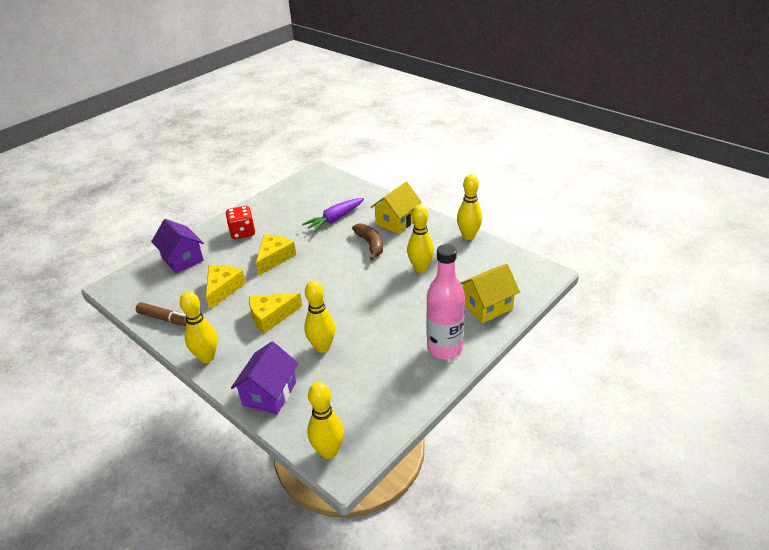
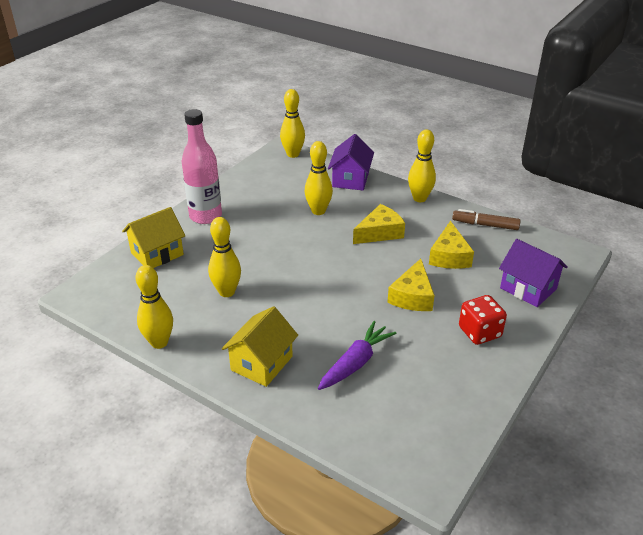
camera: 170 degrees right, 0 degrees up
(370, 244) = (293, 322): brown banana -> none

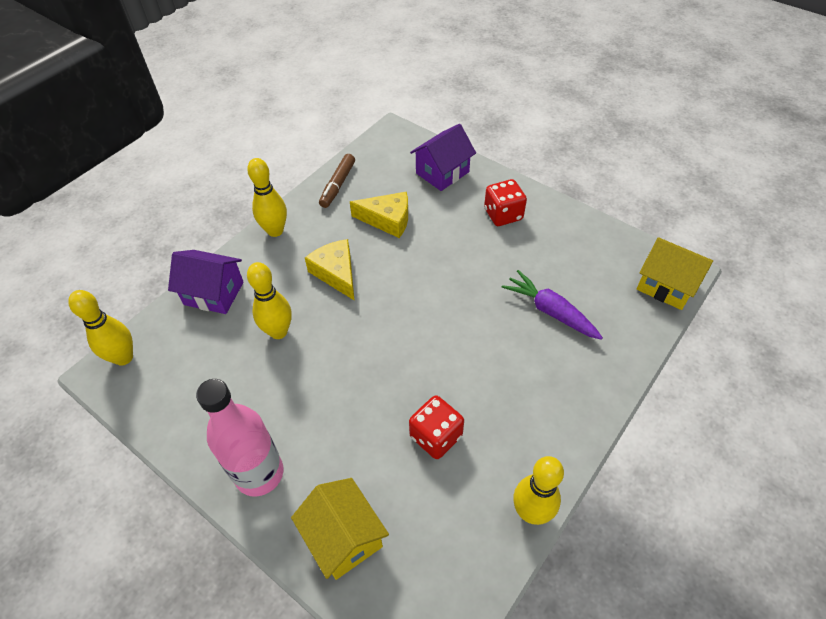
camera: 85 degrees left, 15 degrees up
(227, 292) = (436, 436): yellow bowling pin -> red dice
(261, 363) = (558, 395): yellow house -> yellow house (666, 286)
(412, 296) = (450, 256): yellow cheese -> none

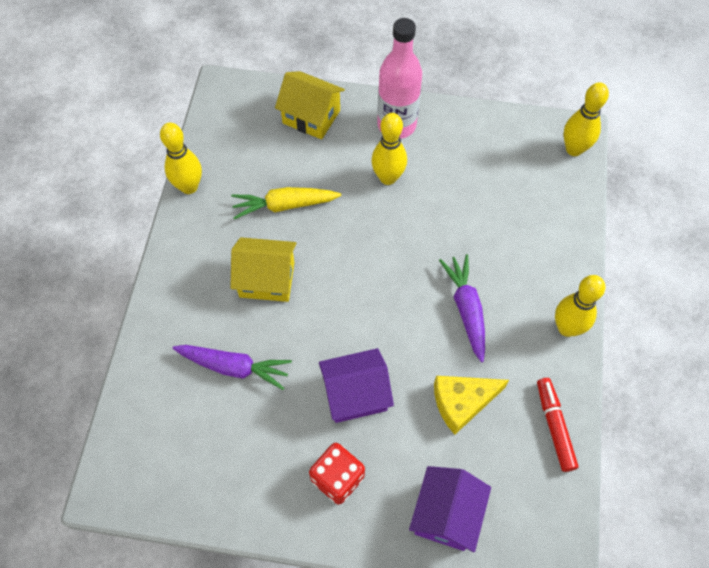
camera: 150 degrees right, 10 degrees up
(214, 293) = (559, 234): purple house -> purple house (355, 394)
(278, 332) = (471, 227): yellow bowling pin -> yellow bowling pin (388, 178)
(336, 273) = (466, 309): yellow cheese -> purple carrot
(338, 185) = (554, 426): brown marker -> red marker
(436, 436) = (284, 205): red dice -> yellow carrot
(666, 286) = (121, 460): yellow house -> yellow house (267, 279)

